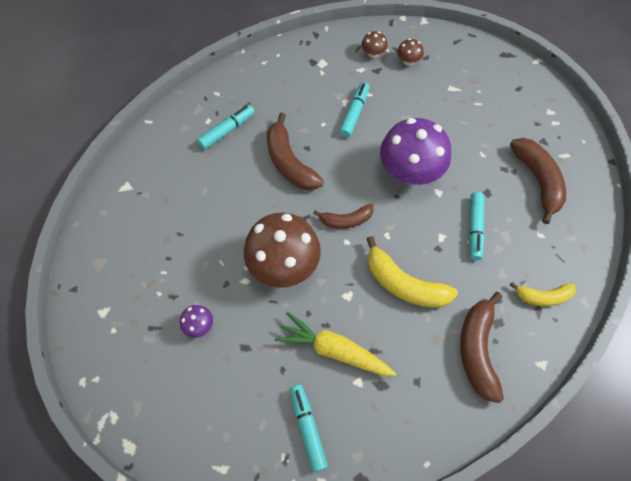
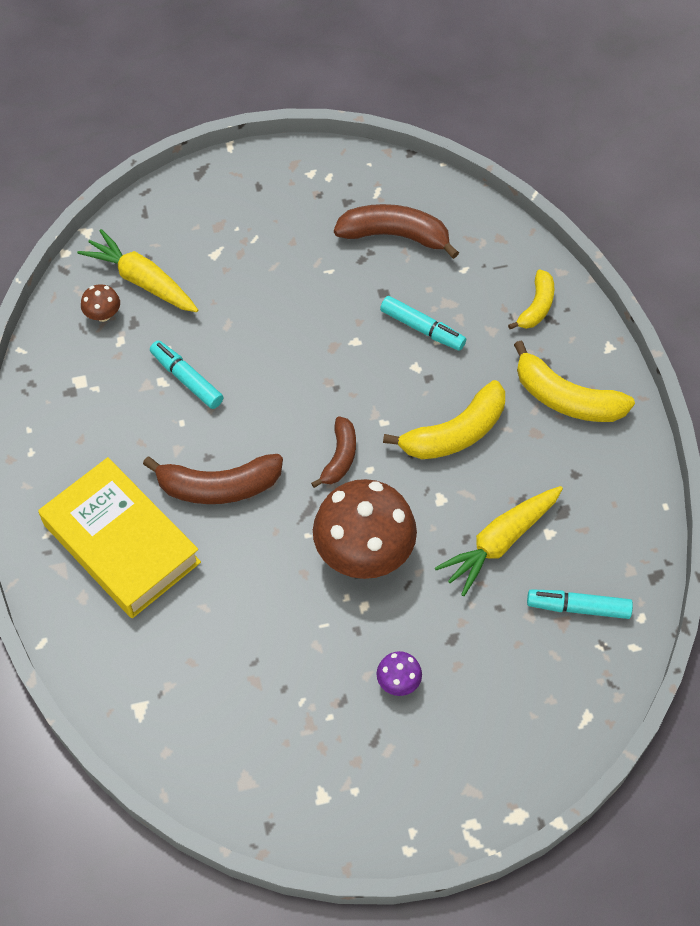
camera: 65 degrees left, 5 degrees down
(227, 130) = (121, 543): turquoise marker -> yellow book
(408, 61) = (142, 281): brown mushroom -> yellow carrot
(410, 171) = (309, 357): purple mushroom -> none
(477, 349) = (566, 398): brown banana -> yellow banana

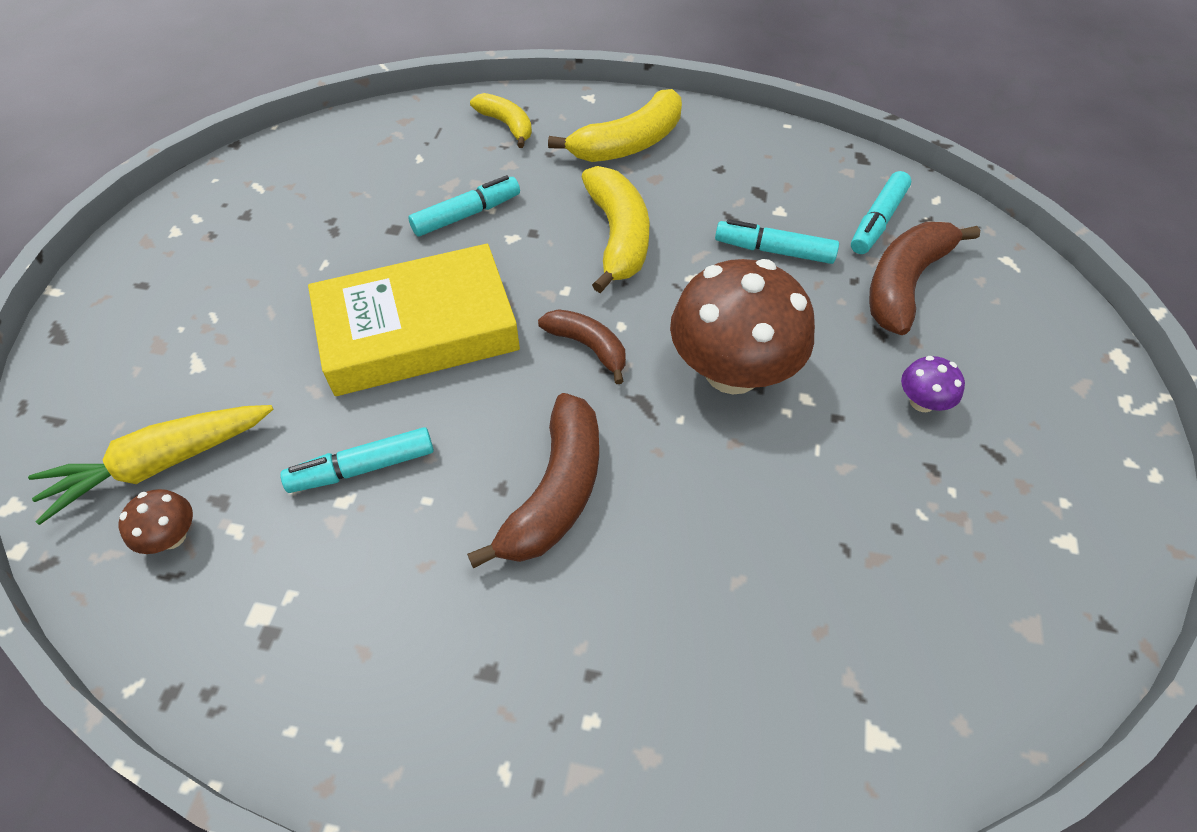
camera: 65 degrees left, 5 degrees down
(121, 543) = (580, 658): yellow book -> yellow book (418, 330)
(395, 235) = (328, 193): brown banana -> brown banana (904, 284)
(500, 542) = (774, 250): yellow carrot -> turquoise marker

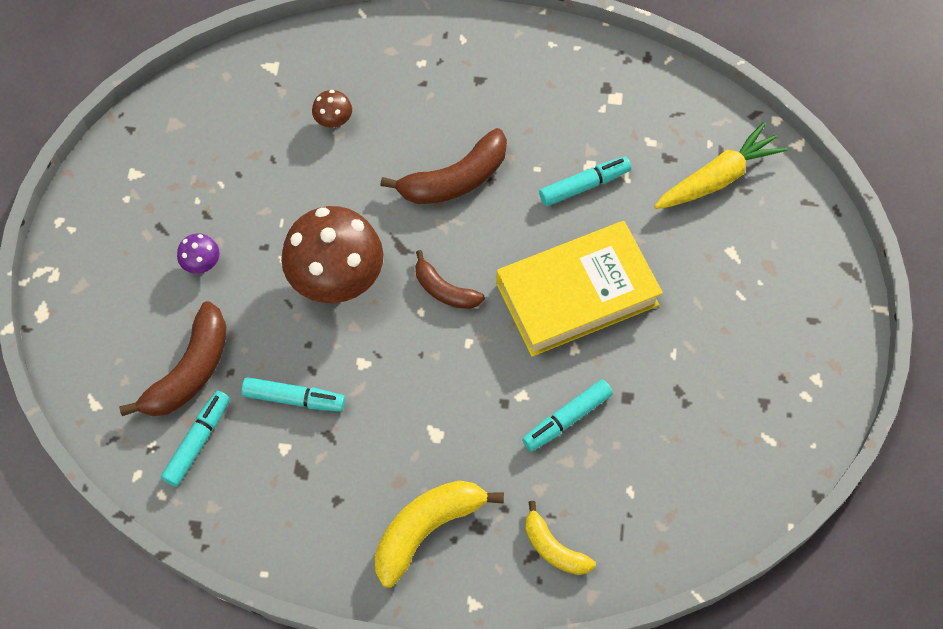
camera: 175 degrees right, 10 degrees up
(172, 536) = (687, 134): brown mushroom -> brown mushroom (333, 120)
(556, 492) = (455, 179): brown banana -> brown banana turned 135 degrees counterclockwise
(618, 237) = (429, 403): yellow banana -> none

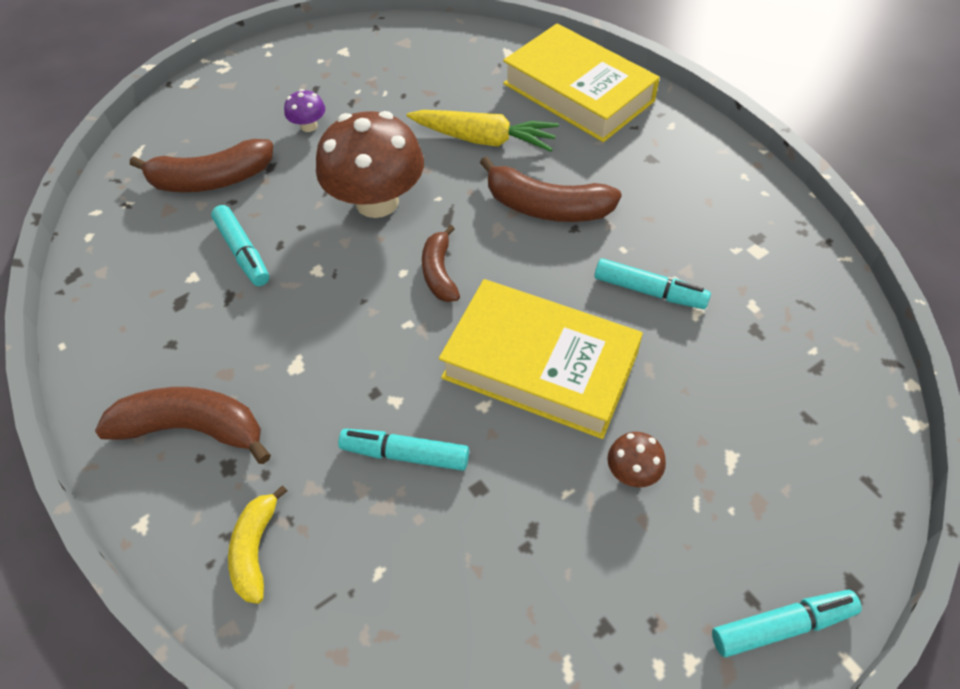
camera: 50 degrees right, 10 degrees down
(198, 441) = (153, 224): turquoise marker -> turquoise marker (782, 626)
(333, 120) = (508, 109): brown mushroom -> brown mushroom (632, 472)
(367, 62) = (578, 92): none -> yellow book
(427, 529) = (193, 428): yellow banana -> brown banana
(718, 177) = (790, 384): yellow carrot -> yellow carrot (484, 139)

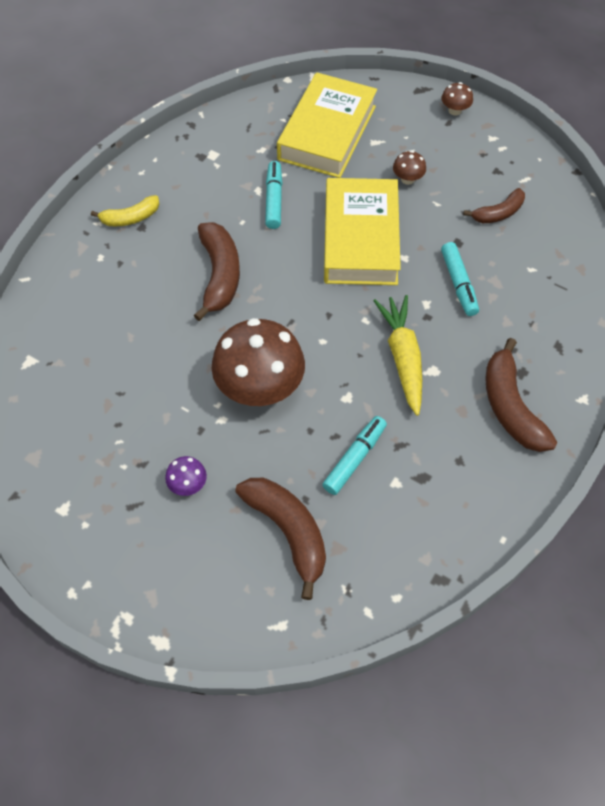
camera: 115 degrees left, 5 degrees up
(255, 549) = (558, 331): yellow banana -> yellow banana (130, 218)
(439, 272) = (312, 318): brown banana -> brown banana (498, 213)
(484, 139) = (158, 339): yellow carrot -> yellow carrot (402, 357)
(578, 92) = (74, 292): yellow book -> yellow book (327, 133)
(782, 626) = (455, 110): turquoise marker -> brown mushroom

